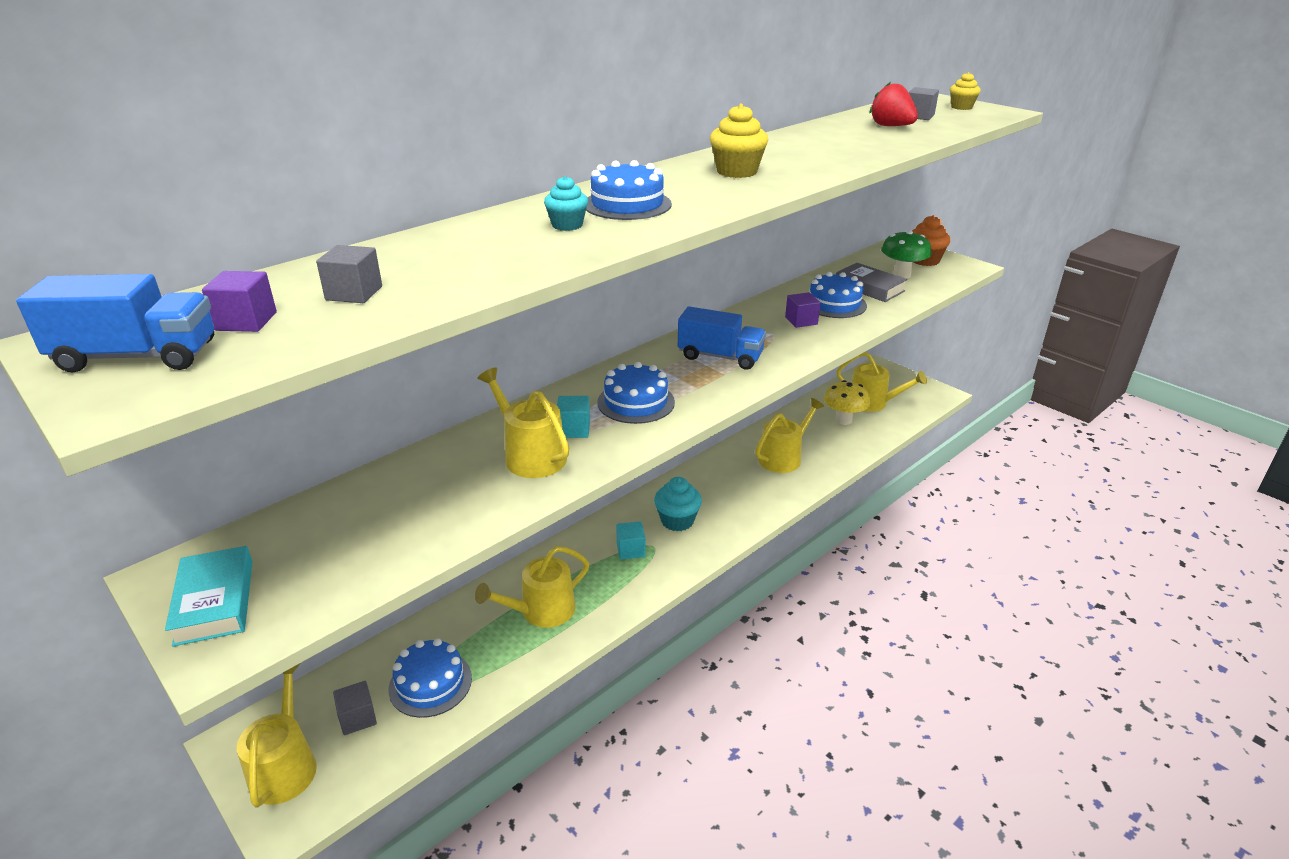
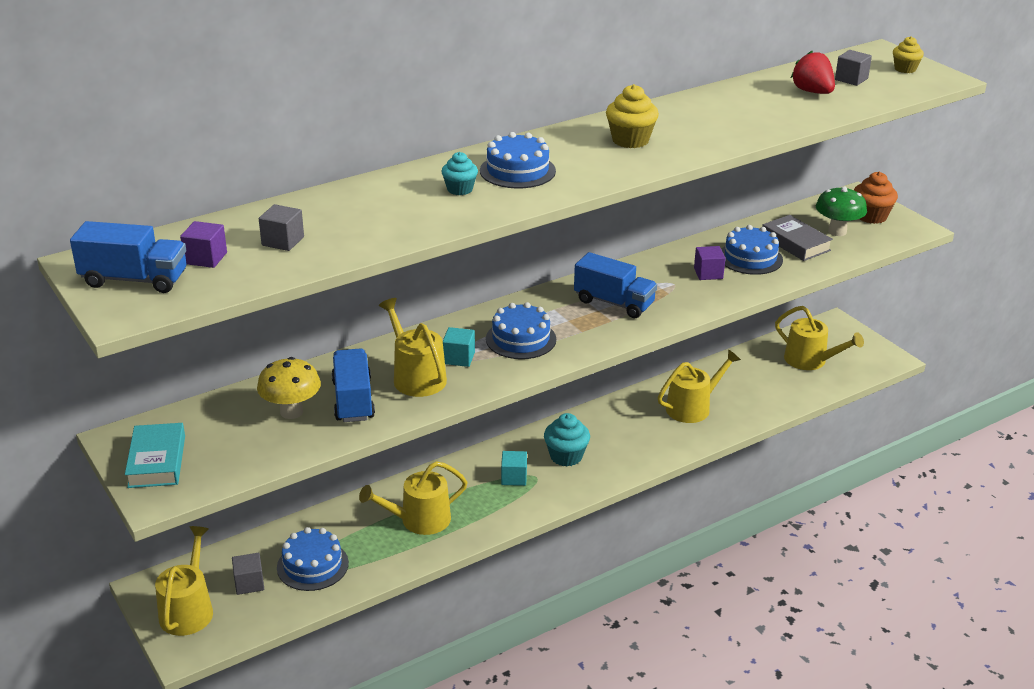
camera: 10 degrees right, 0 degrees up
(462, 491) = (353, 400): none -> blue truck
(843, 420) = (771, 376): yellow mushroom -> yellow mushroom (291, 412)

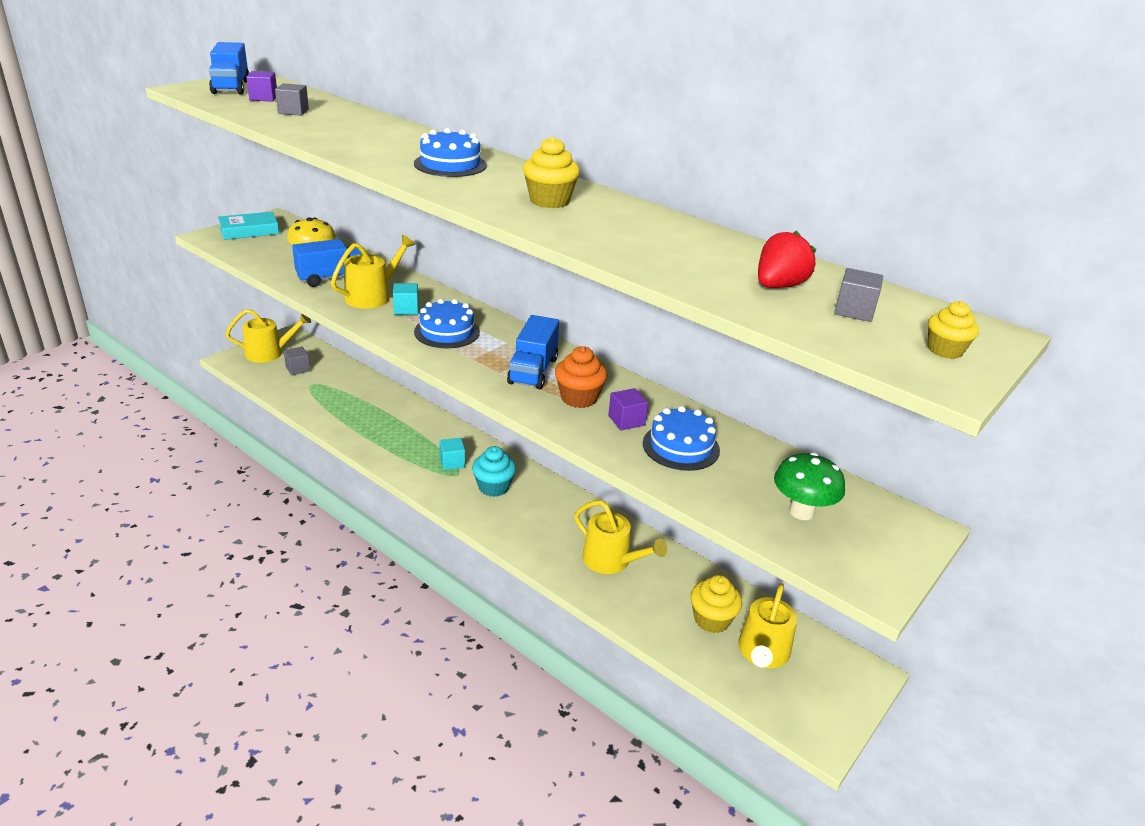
camera: 70 degrees right, 0 degrees up
(312, 565) = (320, 389): blue cake -> none
(419, 520) = (382, 425): yellow watering can -> none
(460, 189) = (402, 149): turquoise cupcake -> none
(772, 374) = (711, 619): none -> yellow cupcake
(795, 243) = (742, 478): grey book -> none
(871, 216) = (872, 542): orange cupcake -> orange cupcake (579, 398)

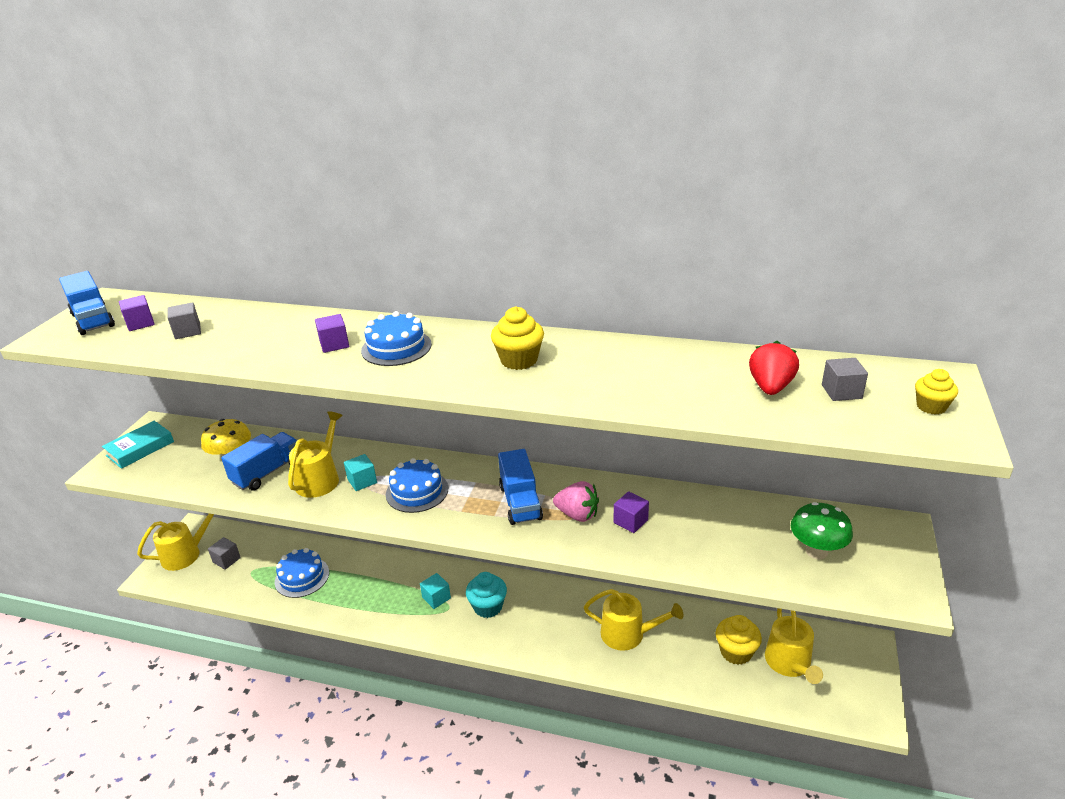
camera: 20 degrees left, 0 degrees up
(400, 149) = (334, 344): none -> purple cube
(579, 398) = (577, 515): orange cupcake -> pink strawberry
(681, 447) = (689, 529): blue cake -> blue cake (302, 577)

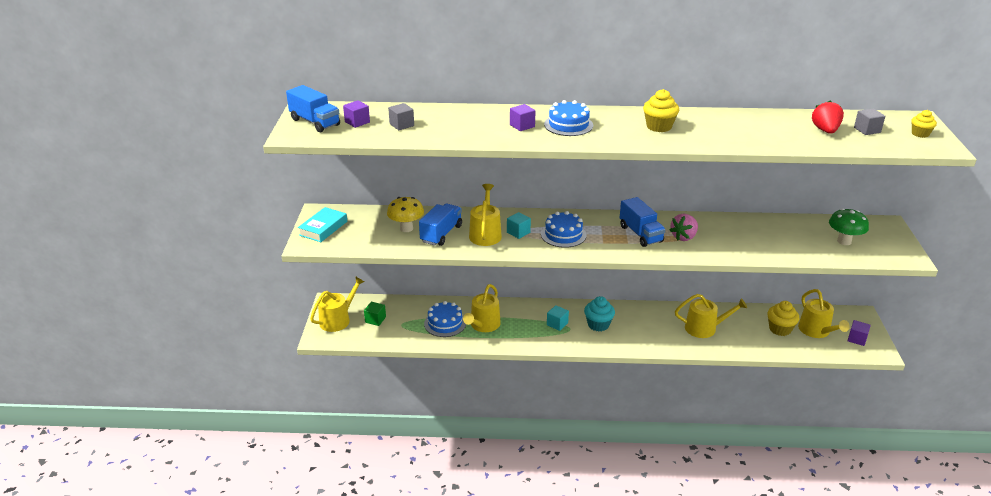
camera: 15 degrees left, 0 degrees up
(226, 560) = (375, 320): grey cube -> green cube
(345, 586) = (483, 325): none -> yellow watering can
(577, 515) = (684, 237): pink strawberry -> pink strawberry turned 120 degrees clockwise
(630, 521) = (721, 237): purple cube -> purple cube (857, 339)

